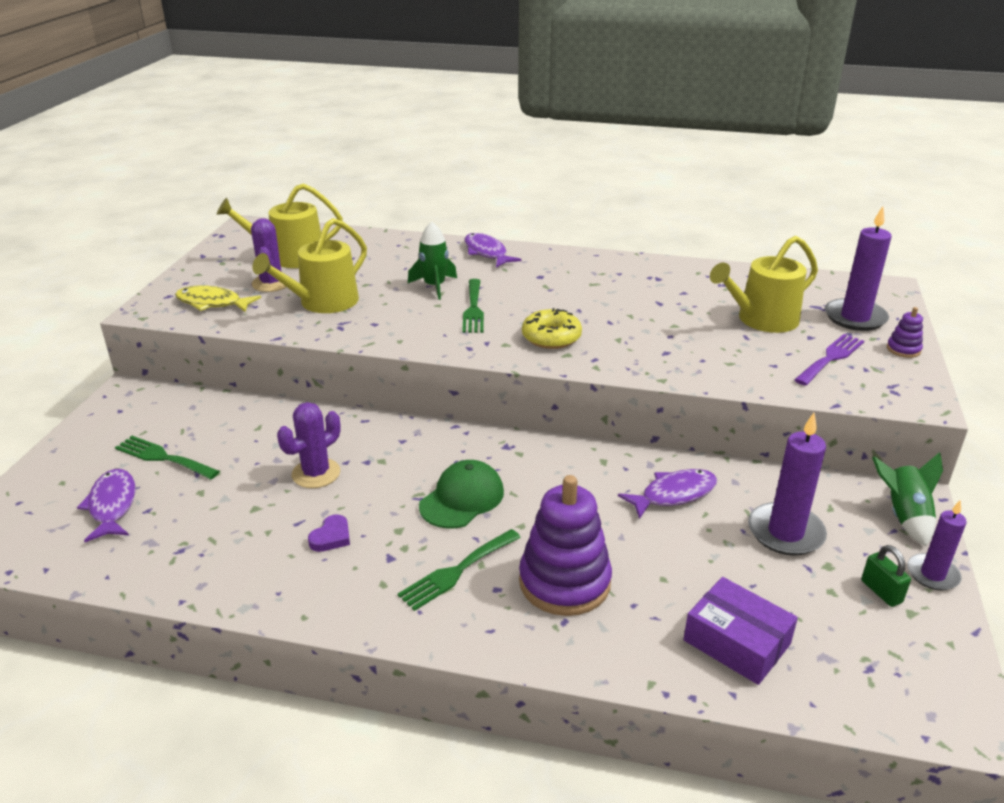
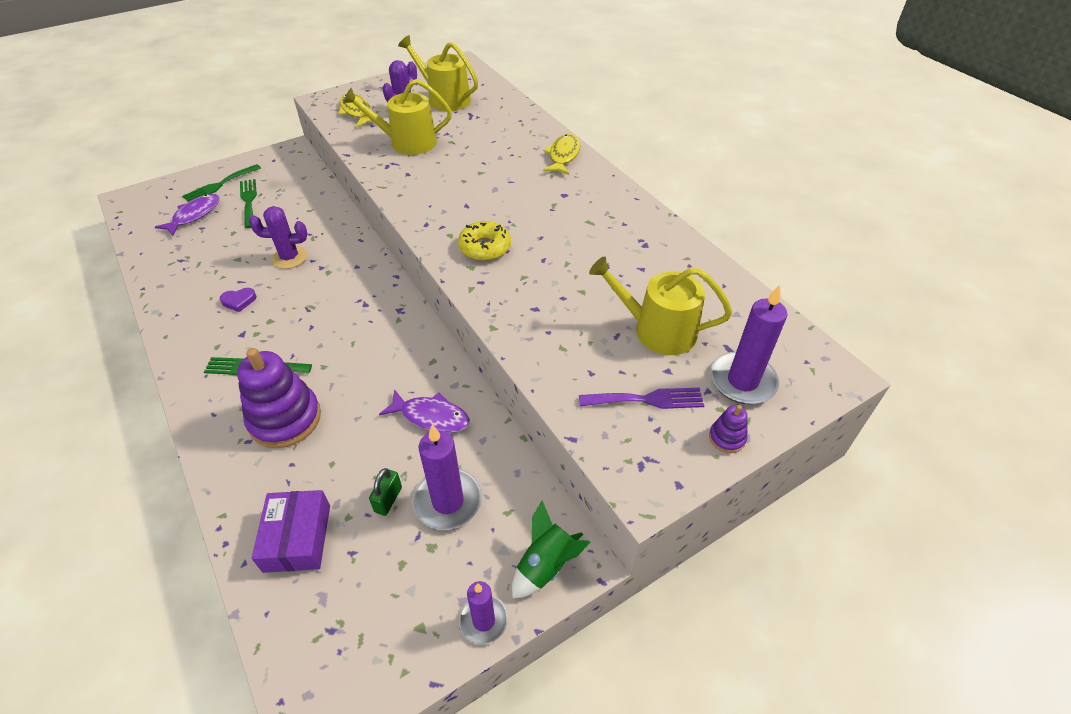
camera: 45 degrees right, 15 degrees up
(434, 286) = (485, 165): green rocket -> none
(462, 498) = (324, 326): green cap -> none
(473, 309) = (478, 196): green fork -> green fork (219, 185)
(487, 252) = (563, 156): purple fish -> yellow fish
(881, 591) = (429, 595): green padlock -> green padlock (388, 499)

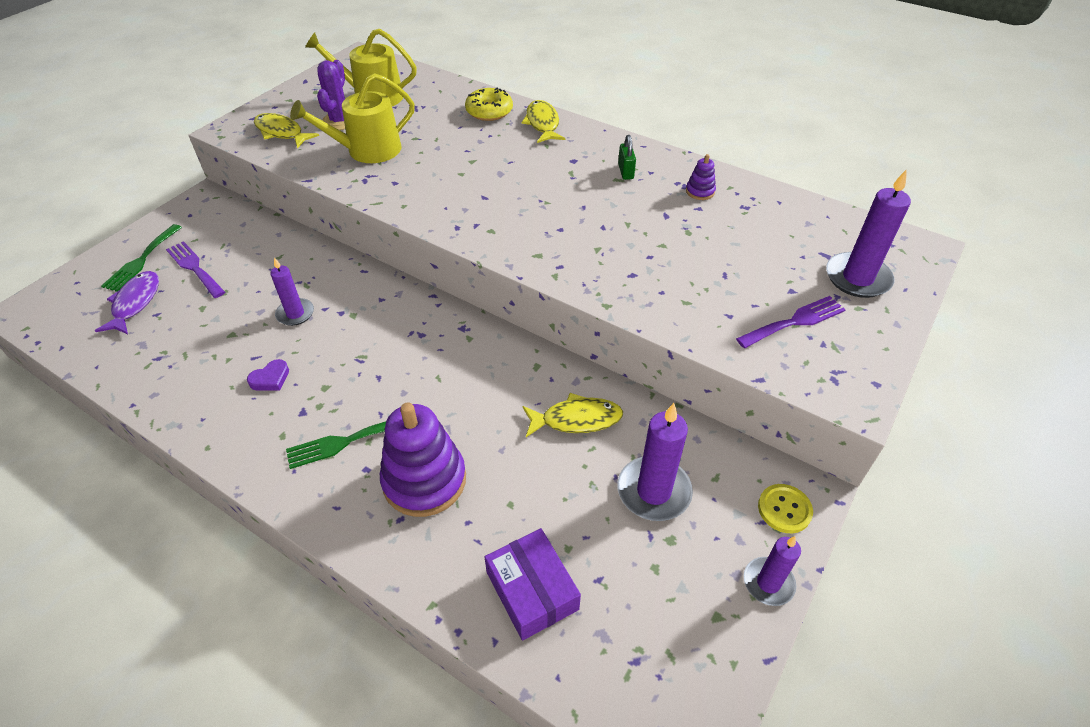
camera: 25 degrees left, 0 degrees up
(249, 201) = (194, 267): green fork -> purple fork
(289, 257) = (295, 314): purple cactus -> purple candle
(388, 499) = (595, 514): green padlock -> green padlock (625, 172)
(431, 417) = (576, 419): purple fish -> yellow fish
(485, 247) = (537, 232): yellow donut -> yellow donut (489, 111)
(546, 565) = (784, 509): green rocket -> yellow button
(657, 330) = (755, 258): yellow watering can -> none
(727, 438) = (882, 330): purple stacking toy -> purple stacking toy (700, 191)

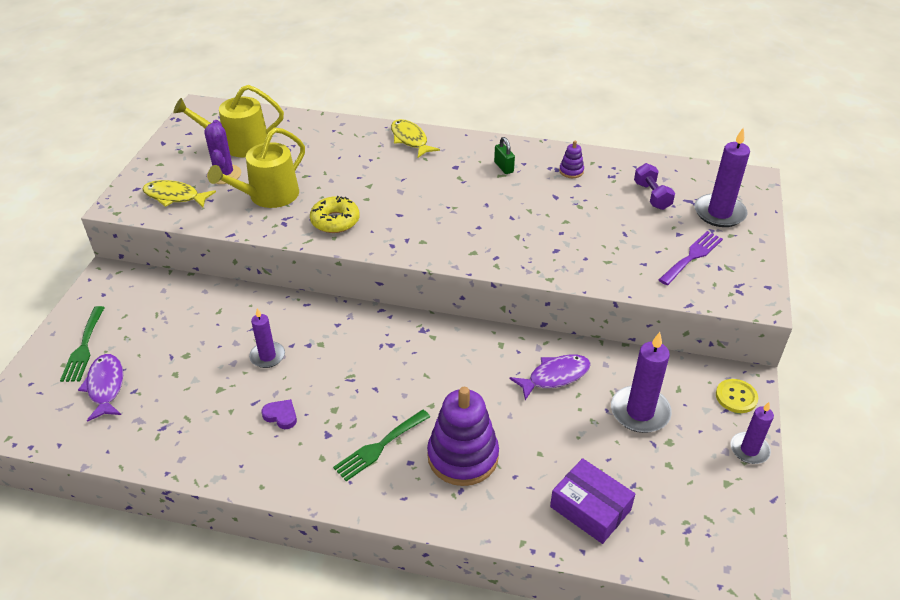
camera: 20 degrees left, 5 degrees down
(194, 267) = (142, 341): purple fork -> none
(270, 378) = (281, 416): purple heart -> purple heart turned 90 degrees counterclockwise
(489, 111) = (356, 138): yellow donut -> yellow donut (335, 221)
(576, 419) = (555, 376): yellow fish -> purple fish
(782, 239) = (652, 196): none -> purple dumbbell

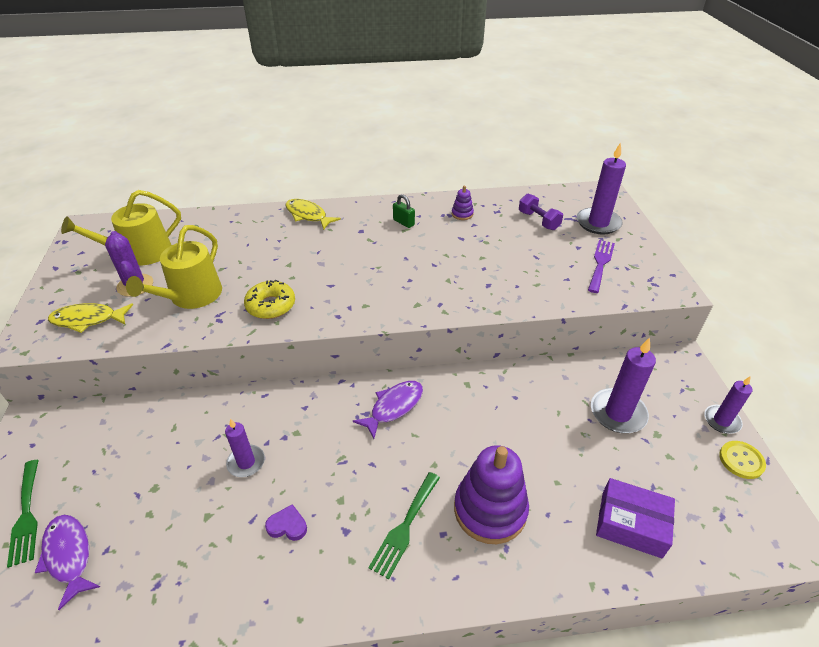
camera: 20 degrees left, 0 degrees up
(555, 376) = (530, 401): purple fish -> purple fish (394, 407)
(736, 397) = (683, 376): yellow button -> yellow button (741, 460)

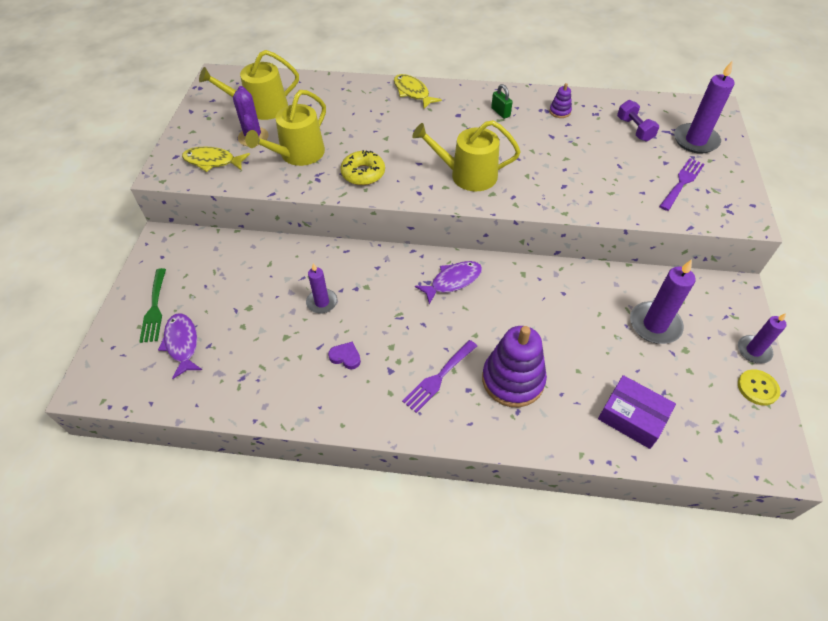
camera: 15 degrees right, 10 degrees up
(386, 289) = (467, 175): none -> yellow watering can
(405, 527) = (438, 378): green fork -> purple fork

